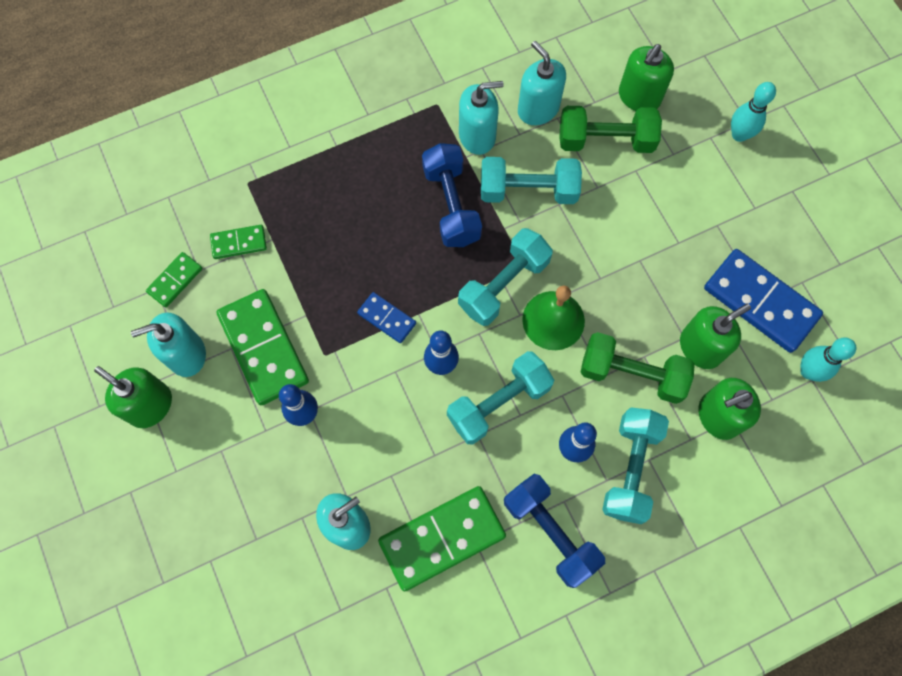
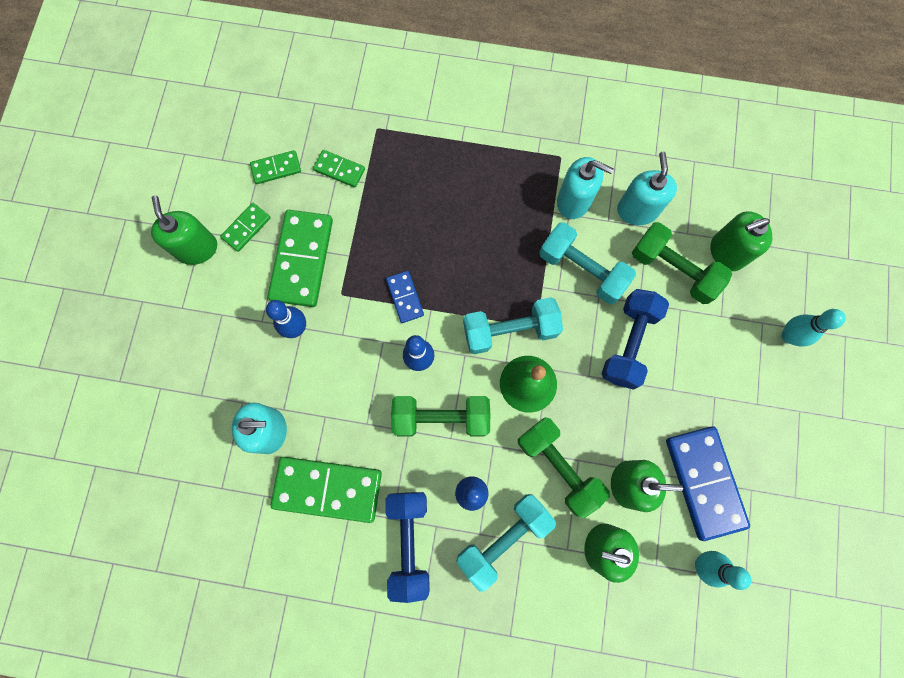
camera: 35 degrees right, 5 degrees up
(186, 354) = (246, 228): turquoise soap dispenser -> green domino
(451, 205) = (515, 242): blue dumbbell -> blue dumbbell (629, 343)
(499, 403) = (441, 418): turquoise dumbbell -> green dumbbell

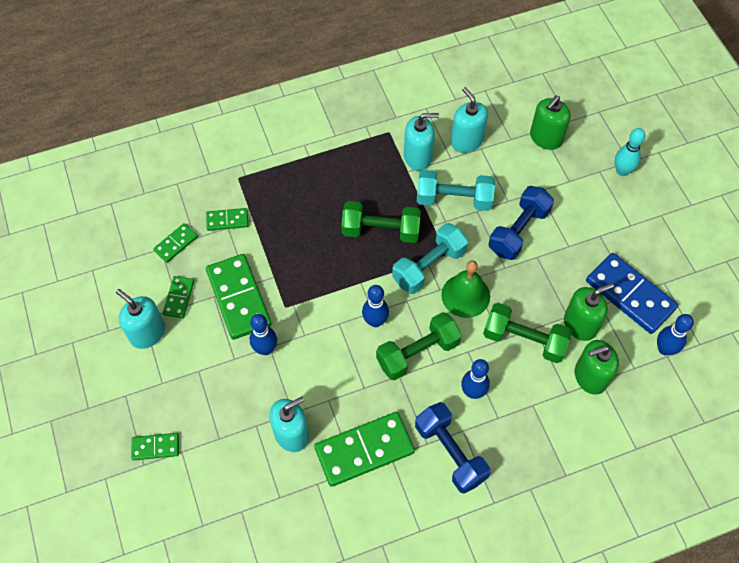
camera: 30 degrees left, 15 degrees down
(139, 370) = (155, 447): none -> green domino
(197, 248) = (147, 333): green soap dispenser -> turquoise soap dispenser
(405, 297) = (336, 284): blue domino -> none
(504, 538) = (517, 410): turquoise dumbbell -> none
(629, 343) = (518, 231): blue dumbbell -> blue dumbbell turned 45 degrees clockwise
(673, 270) = (517, 167): green dumbbell -> green dumbbell (381, 230)
(702, 564) = (664, 349): turquoise bowling pin -> blue bowling pin

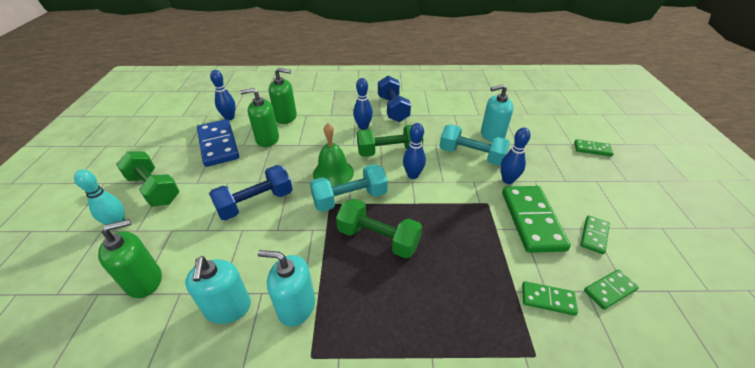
camera: 160 degrees left, 20 degrees down
(147, 333) = (619, 216): turquoise soap dispenser -> none
(364, 450) = (445, 119): green domino -> none
(454, 199) = (290, 246): turquoise dumbbell -> turquoise dumbbell (471, 155)
(524, 340) = (311, 141): green dumbbell -> green dumbbell (154, 189)

